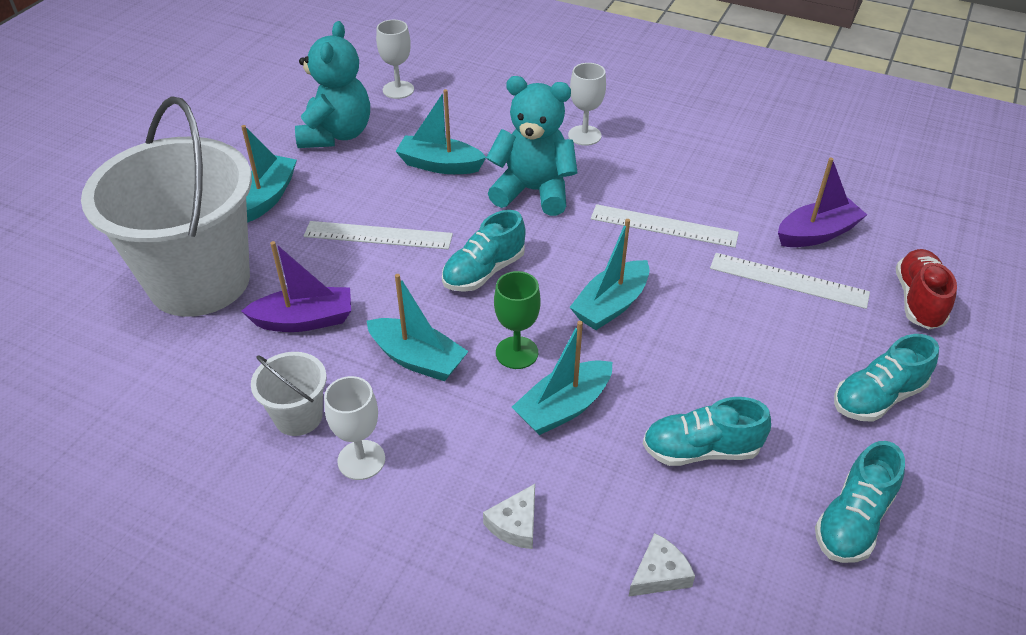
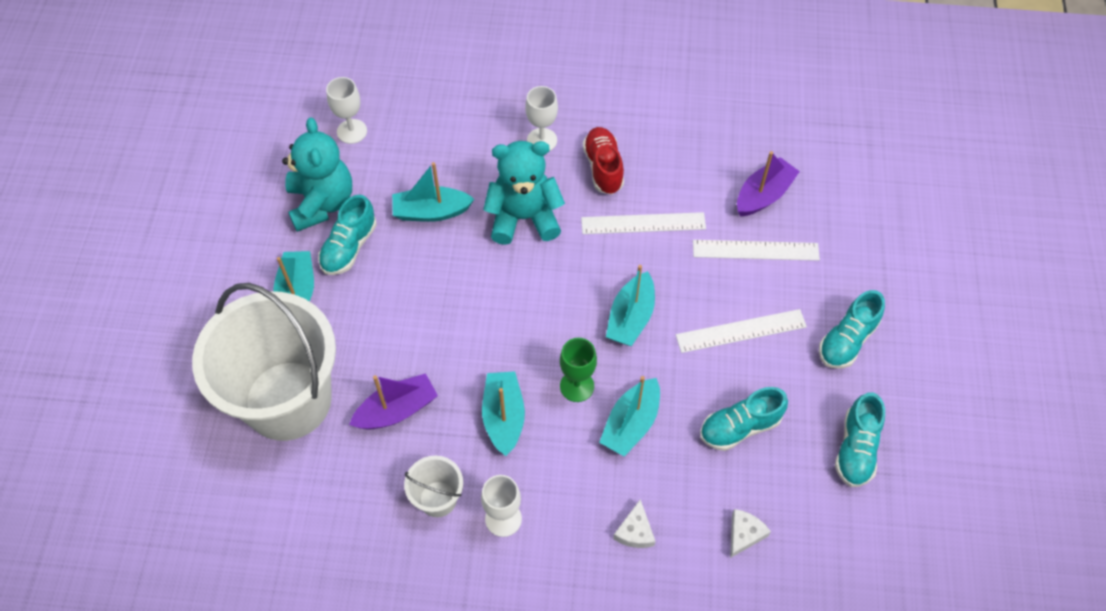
camera: 20 degrees left, 15 degrees up
(378, 235) = (414, 305): white ruler -> white ruler (741, 331)
(417, 359) = (504, 417): turquoise boat -> turquoise boat turned 105 degrees counterclockwise
(484, 271) = (518, 316): turquoise shoe -> turquoise shoe (349, 247)
(918, 300) = (854, 240): red shoe -> red shoe (603, 168)

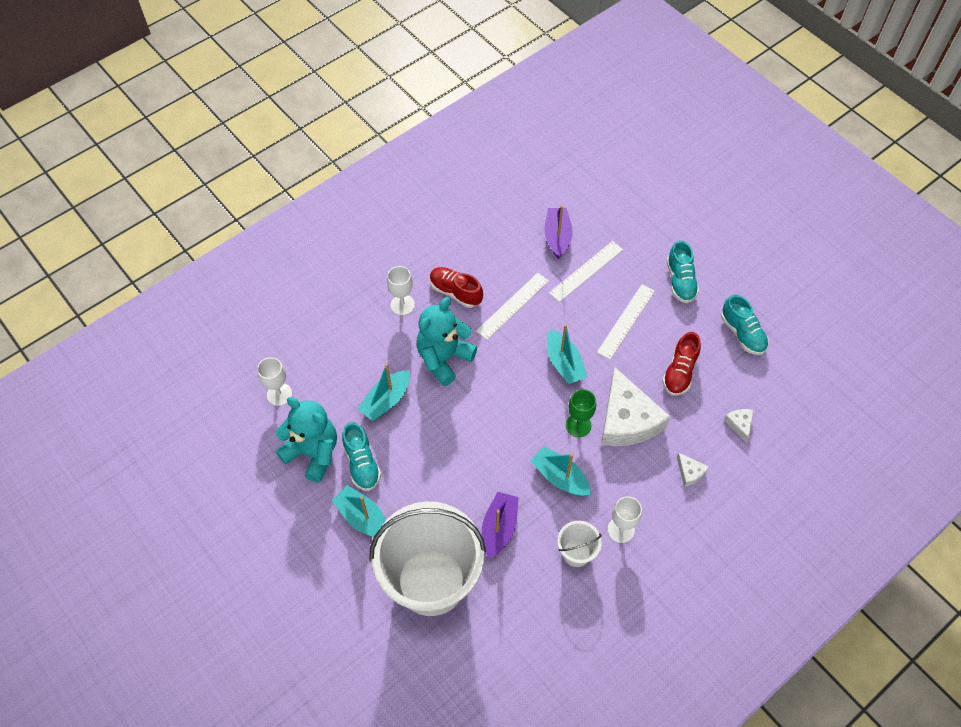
camera: 45 degrees left, 0 degrees up
(631, 424) = (627, 420): turquoise boat -> white cheese
(739, 427) = (679, 372): turquoise shoe -> red shoe

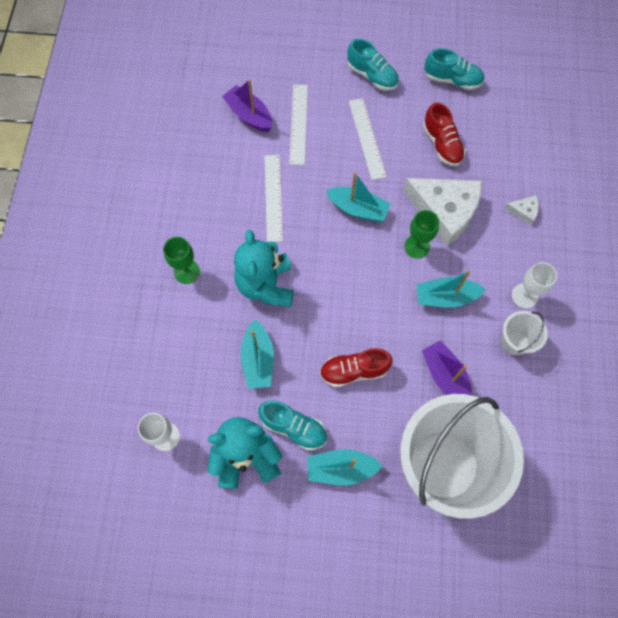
camera: 45 degrees left, 10 degrees up
(402, 305) = (187, 271): white goblet -> green goblet
(455, 292) = (218, 225): red shoe -> red shoe (354, 371)
(739, 424) = (518, 147): white cheese -> none

